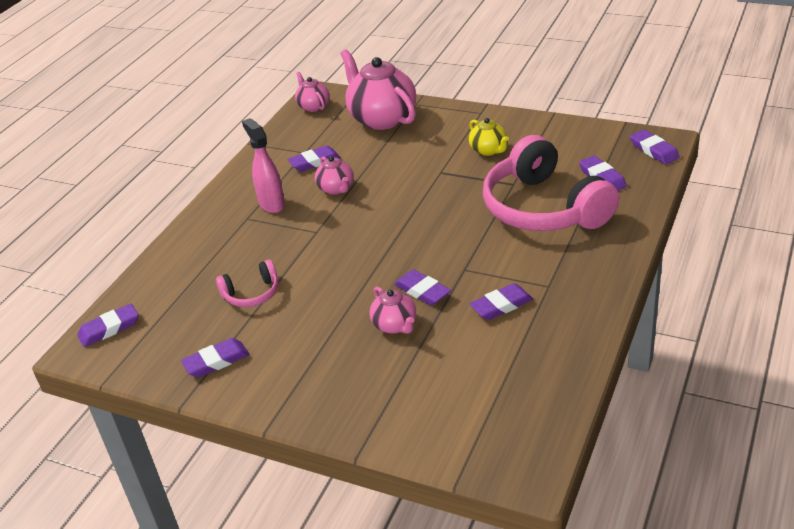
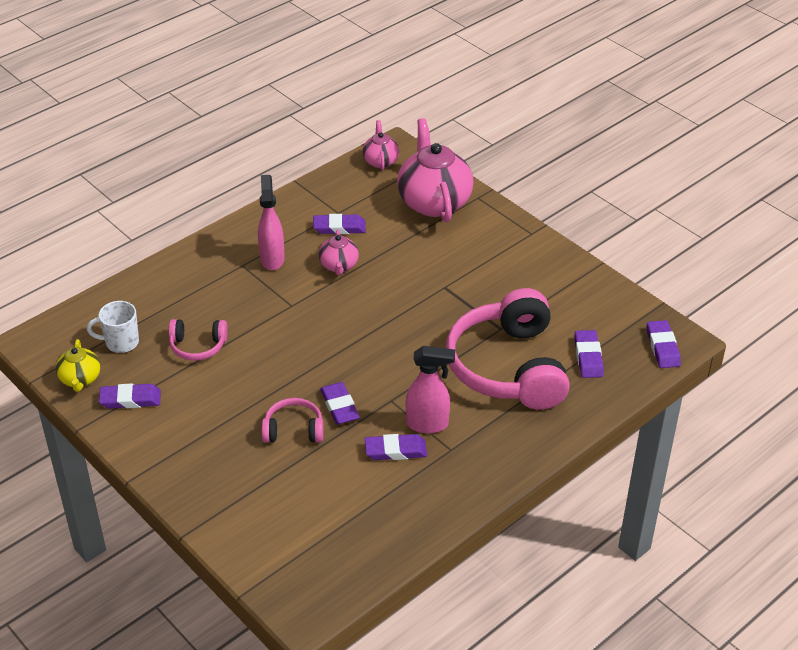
camera: 20 degrees right, 5 degrees up
(109, 329) = (66, 330): purple eraser -> none
(173, 318) = (121, 342): none -> white mug
(395, 325) = (293, 430): pink teapot -> pink headphones
(488, 150) = (506, 281): yellow teapot -> yellow teapot (80, 379)
(512, 275) = (428, 424): none -> pink spray bottle

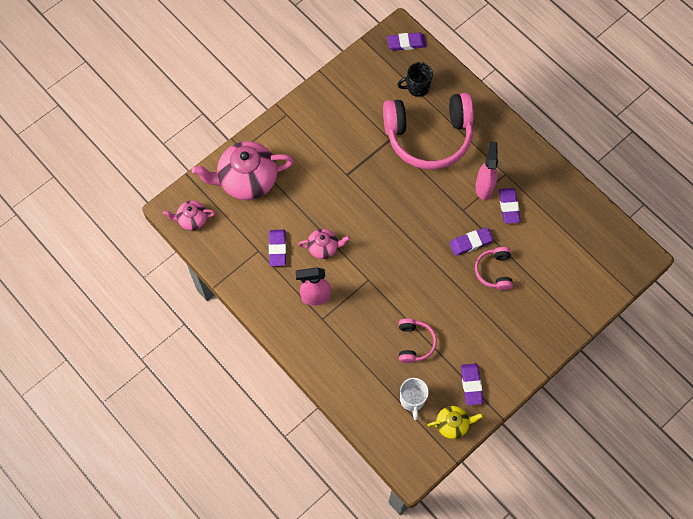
camera: 90 degrees left, 25 degrees up
(588, 357) = (417, 88): purple eraser -> black mug

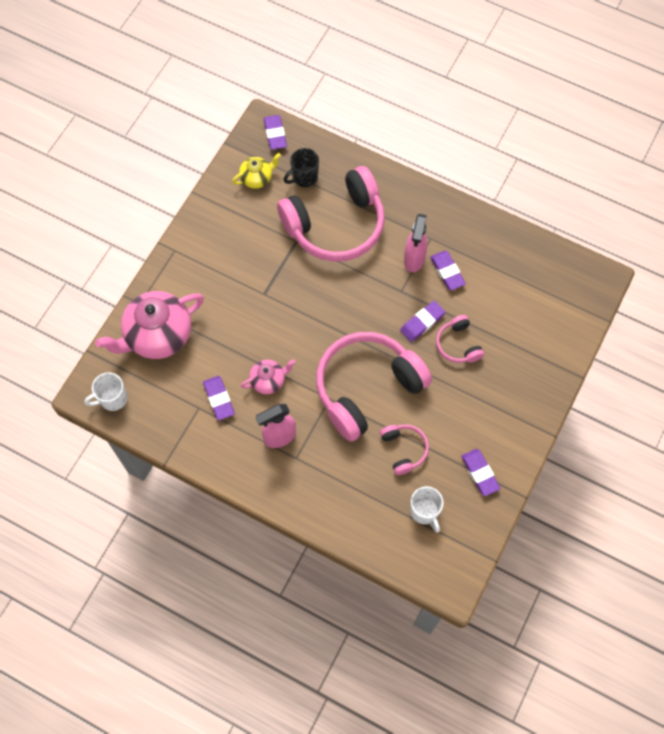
camera: 20 degrees left, 0 degrees up
(192, 219) = (112, 399): pink teapot -> white mug
(403, 281) = (367, 388): none -> pink headphones
(406, 43) = (275, 134): purple eraser -> purple eraser turned 75 degrees counterclockwise
(452, 424) = (476, 522): yellow teapot -> yellow teapot (257, 178)
(484, 187) = (414, 259): pink spray bottle -> pink spray bottle turned 150 degrees counterclockwise

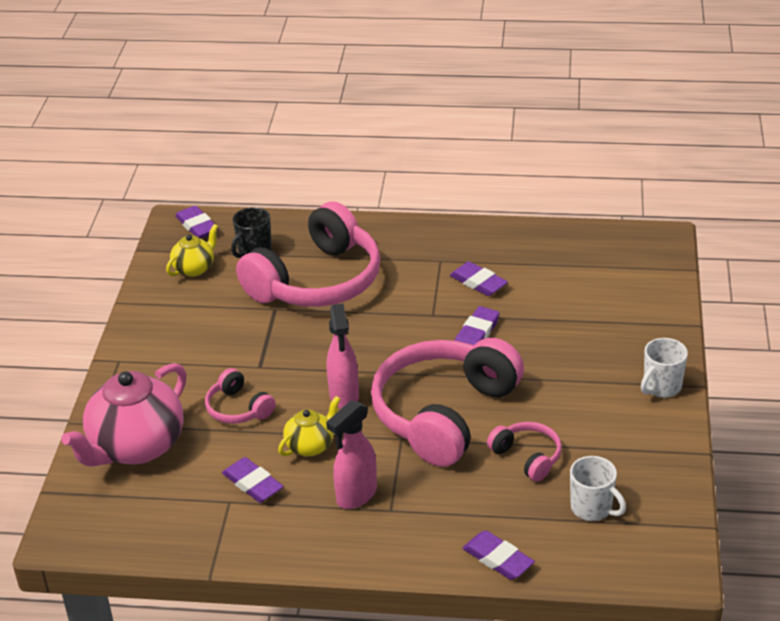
camera: 20 degrees left, 30 degrees down
(112, 399) = (102, 529): white mug -> white mug (661, 387)
(268, 381) = (311, 445): pink teapot -> yellow teapot
(414, 259) = (431, 283): pink spray bottle -> pink spray bottle (344, 396)
(458, 344) = (532, 341): pink headphones -> pink headphones (238, 408)
(480, 473) = (637, 449): purple eraser -> purple eraser (498, 559)

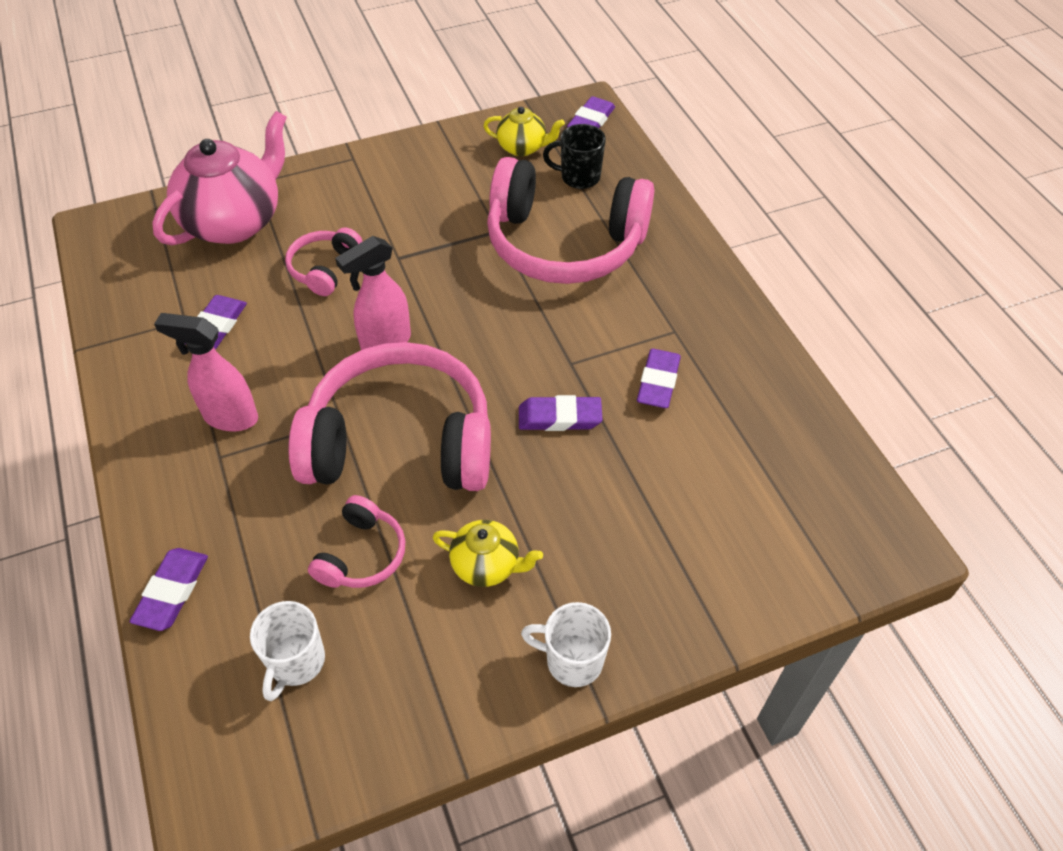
camera: 60 degrees right, 15 degrees up
(136, 447) = (235, 222): pink teapot -> pink teapot turned 120 degrees clockwise
(311, 445) = (293, 348): yellow teapot -> yellow teapot (487, 565)

